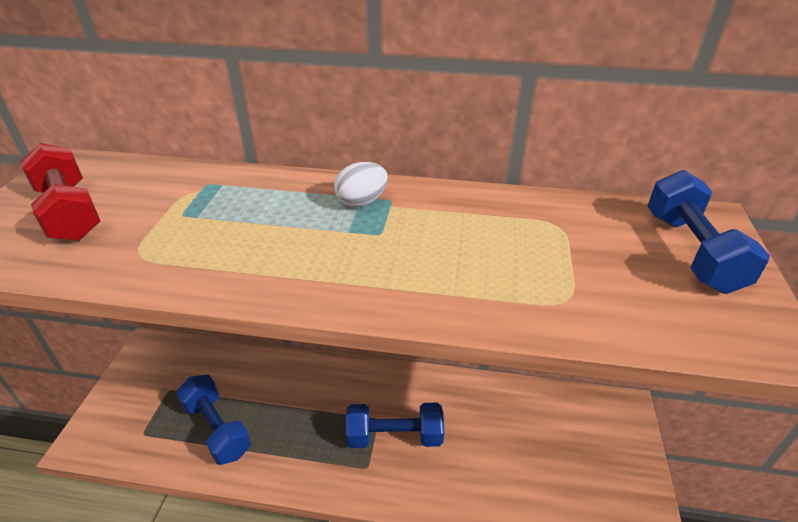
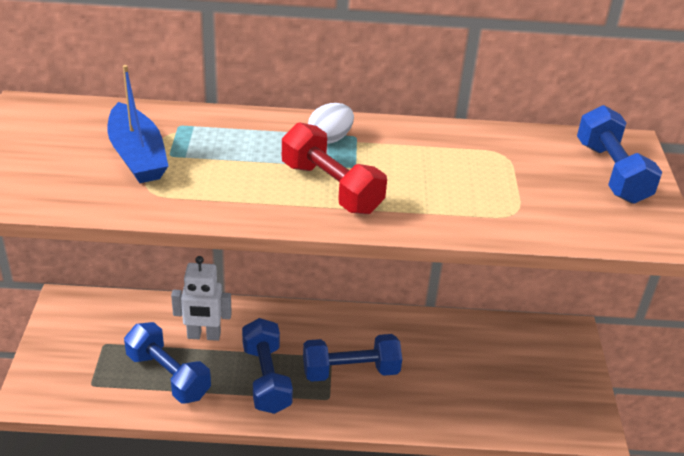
camera: 10 degrees left, 0 degrees up
(69, 212) = (63, 156): red dumbbell -> red dumbbell (331, 188)
(147, 214) = (137, 156): none -> blue boat
(261, 388) = (204, 336): none -> white robot
(310, 439) = (266, 378): none -> blue dumbbell

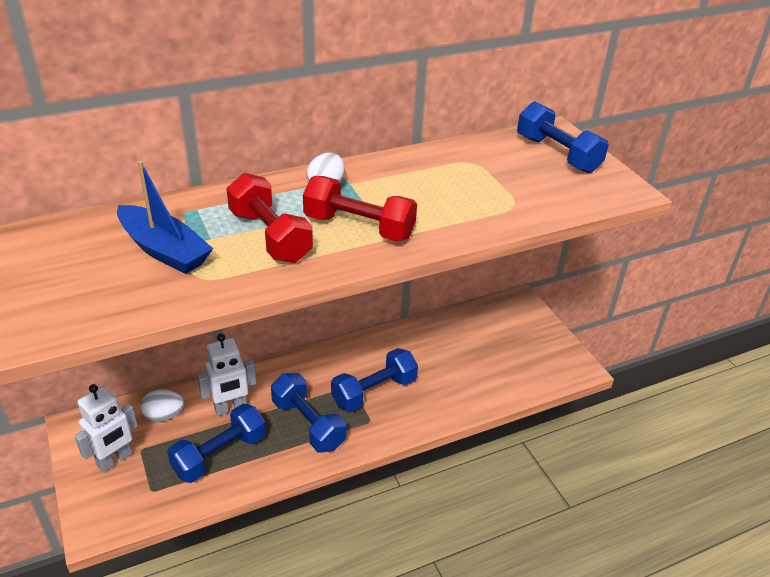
camera: 25 degrees left, 0 degrees up
(77, 345) = (115, 460): none -> white robot
(141, 320) = (164, 415): none -> white egg
(168, 375) = (220, 455): blue dumbbell -> blue dumbbell turned 60 degrees counterclockwise
(239, 171) = (270, 236): none -> red dumbbell

